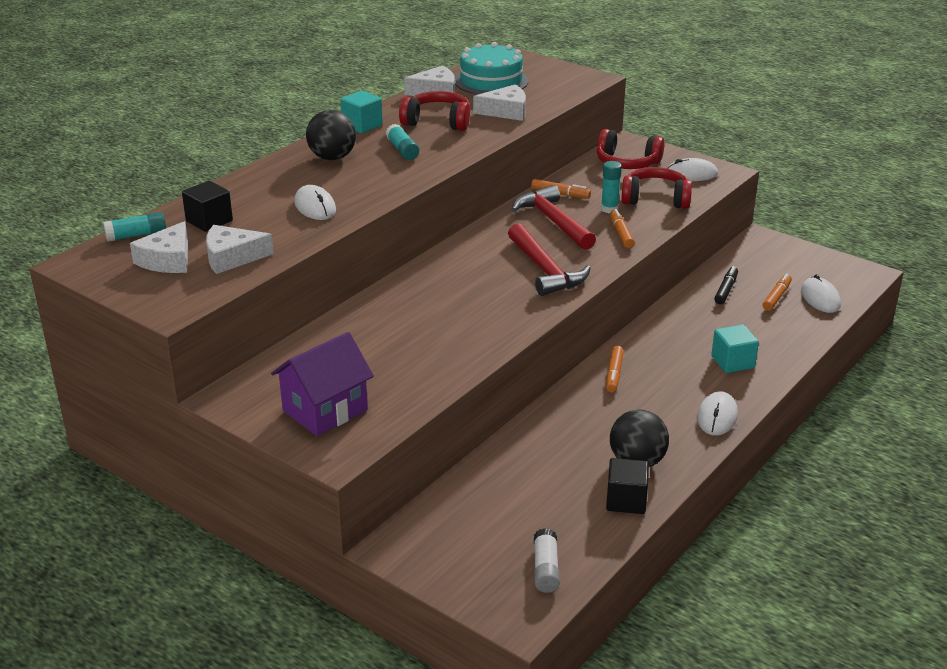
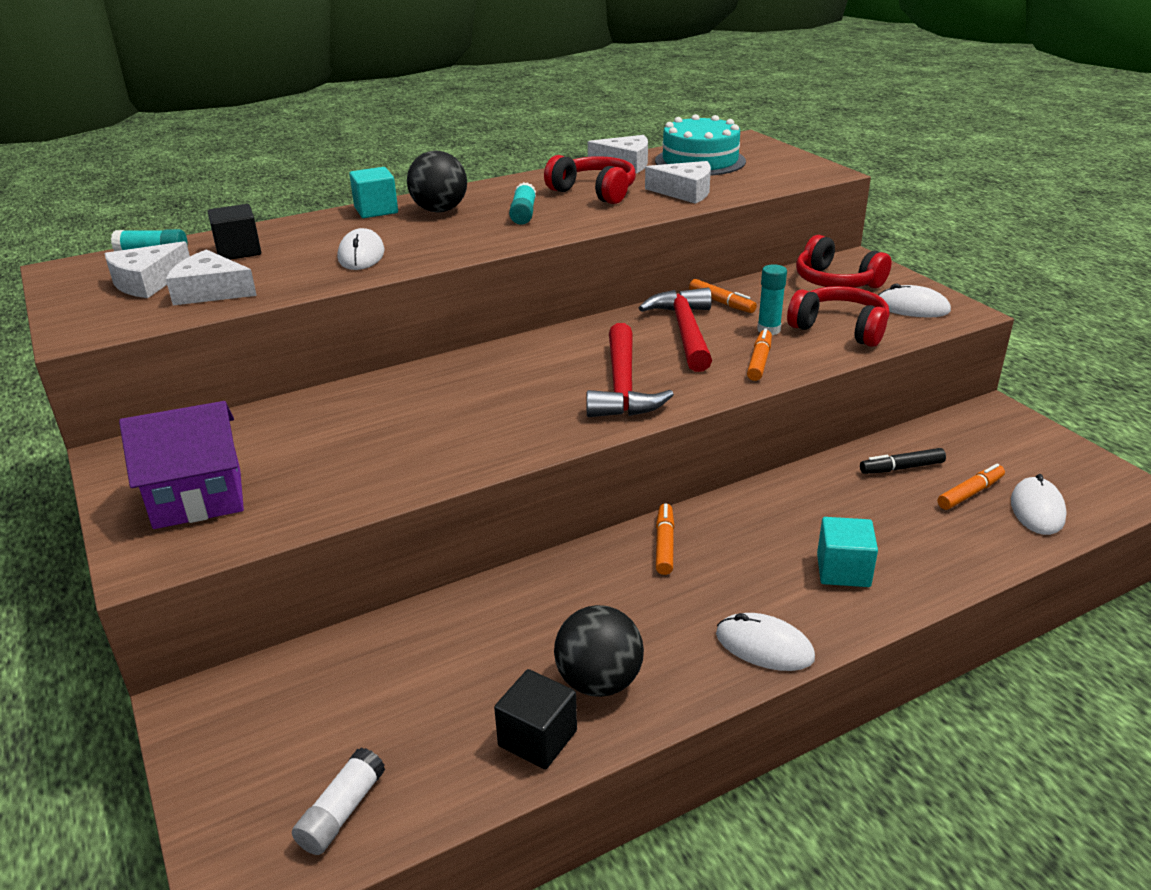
camera: 25 degrees right, 0 degrees up
(362, 125) = (508, 185): turquoise cube -> turquoise cube (376, 210)
(614, 374) = (664, 544): orange marker -> orange marker turned 150 degrees clockwise
(717, 416) = (764, 646): white mouse -> white mouse turned 75 degrees clockwise
(726, 290) = (901, 468): black marker -> black marker turned 150 degrees counterclockwise

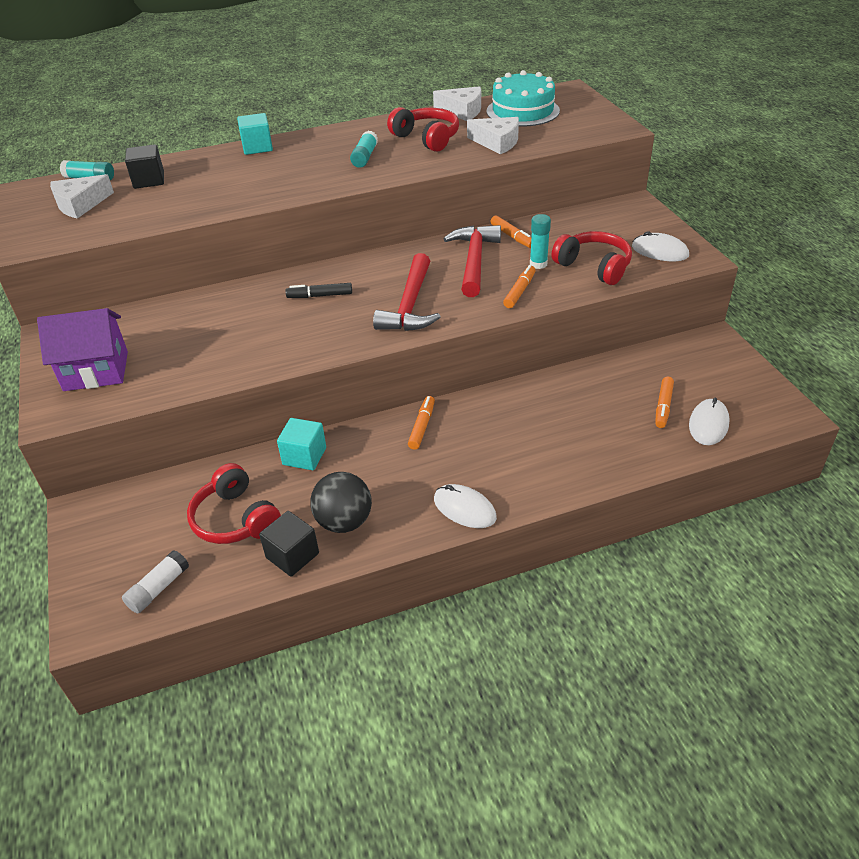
camera: 10 degrees right, 10 degrees up
(211, 291) = (121, 215): white cheese -> none
(361, 255) = (234, 189): white mouse -> none
(440, 210) = (304, 150): black ball -> none
(836, 281) = (610, 223): red headphones -> red headphones (235, 519)
(843, 570) = (542, 458): turquoise cube -> turquoise cube (304, 456)
(901, 468) = (619, 381): black marker -> black marker (320, 296)
(970, 493) = (663, 406): orange marker -> orange marker turned 135 degrees clockwise

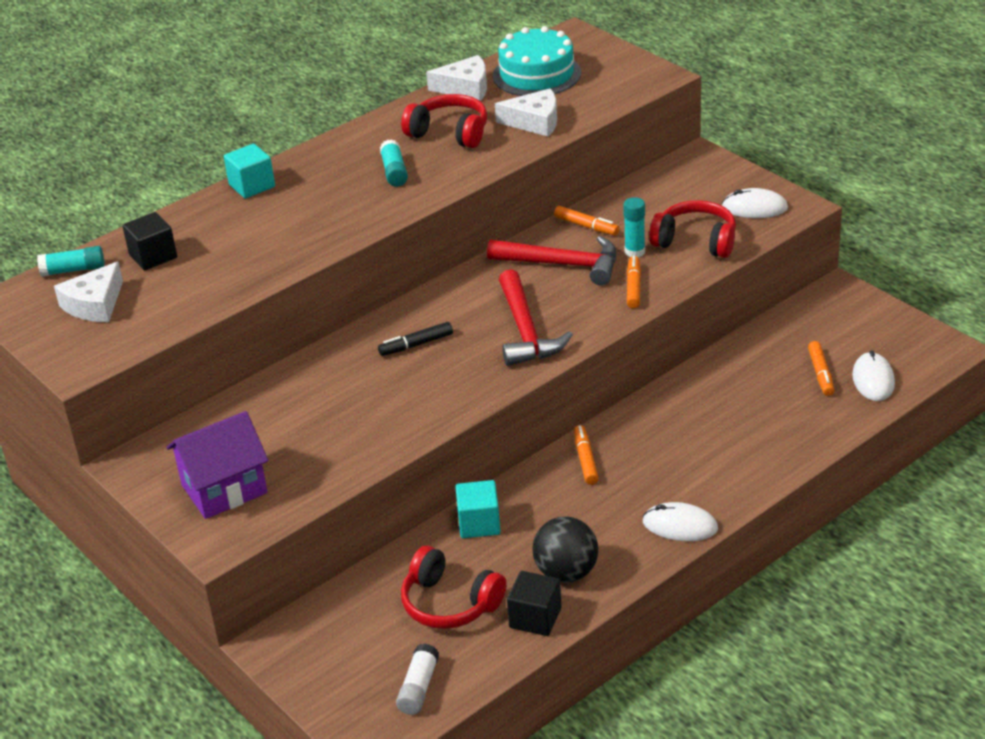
camera: 20 degrees left, 5 degrees down
(474, 261) = (562, 264): red hammer -> red hammer turned 120 degrees clockwise

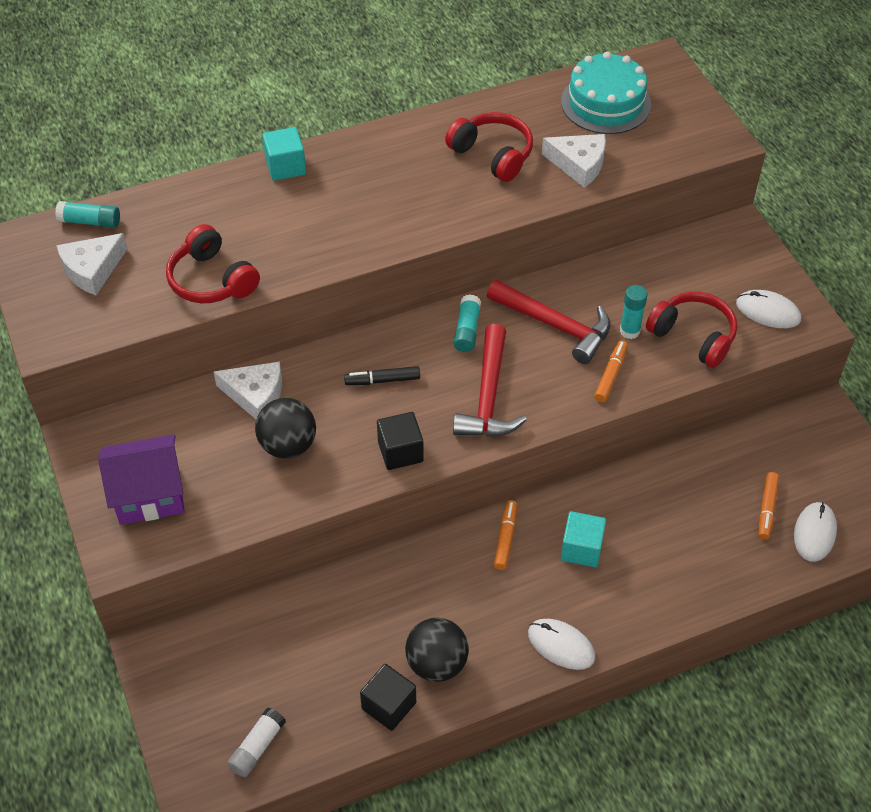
camera: 15 degrees right, 15 degrees up
(153, 256) = (165, 227): black cube -> black cube (400, 451)
(347, 416) = (288, 445): none -> black ball
(394, 172) = (421, 189): turquoise glue stick -> turquoise glue stick (467, 330)
(450, 603) = (321, 661): red headphones -> red headphones (212, 280)
(465, 88) = (531, 100): white cheese -> white cheese (255, 395)
(479, 523) = (381, 579): turquoise cube -> turquoise cube (581, 549)
(586, 226) = (596, 285): orange marker -> none

